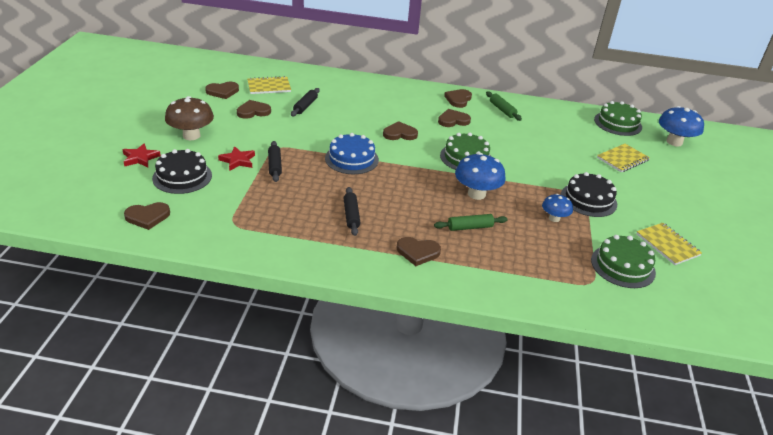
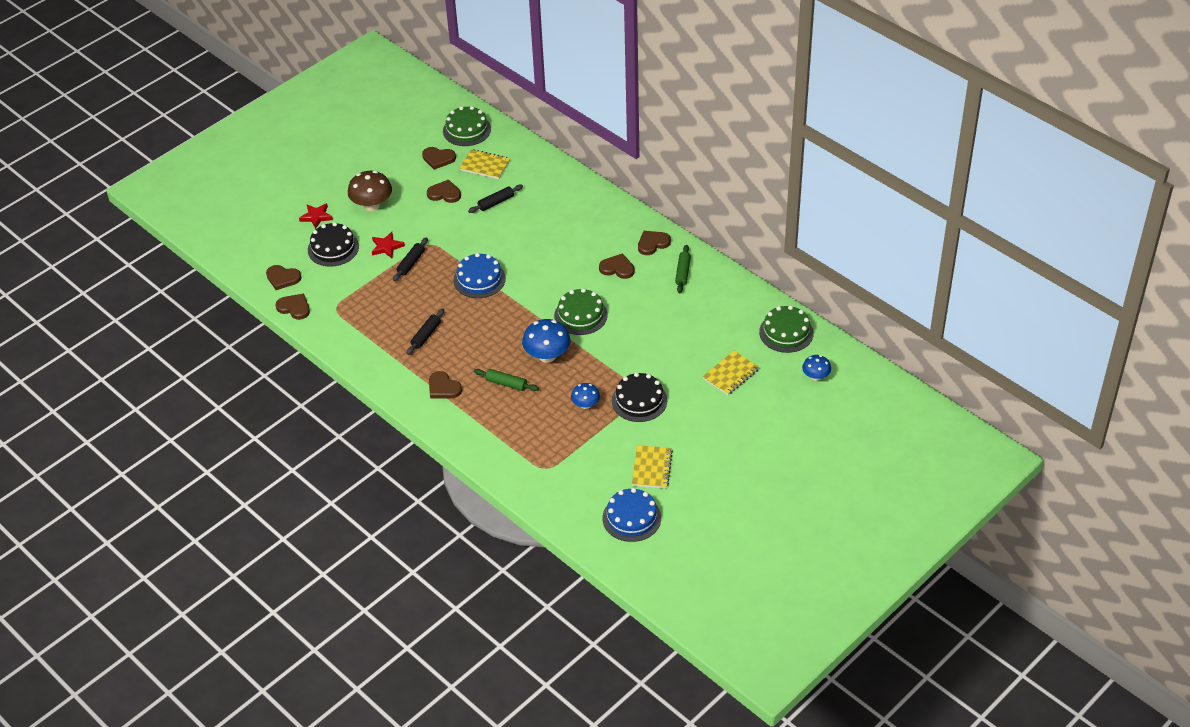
camera: 40 degrees right, 10 degrees up
(399, 134) = (549, 266): brown heart -> brown heart (294, 308)
(622, 159) = (730, 374): yellow notebook -> yellow notebook turned 45 degrees counterclockwise
(622, 266) = (588, 467): green cake -> green cake (467, 130)
(674, 142) = (816, 376): blue mushroom -> blue mushroom, size x0.59
(711, 292) = (631, 518): none -> blue cake

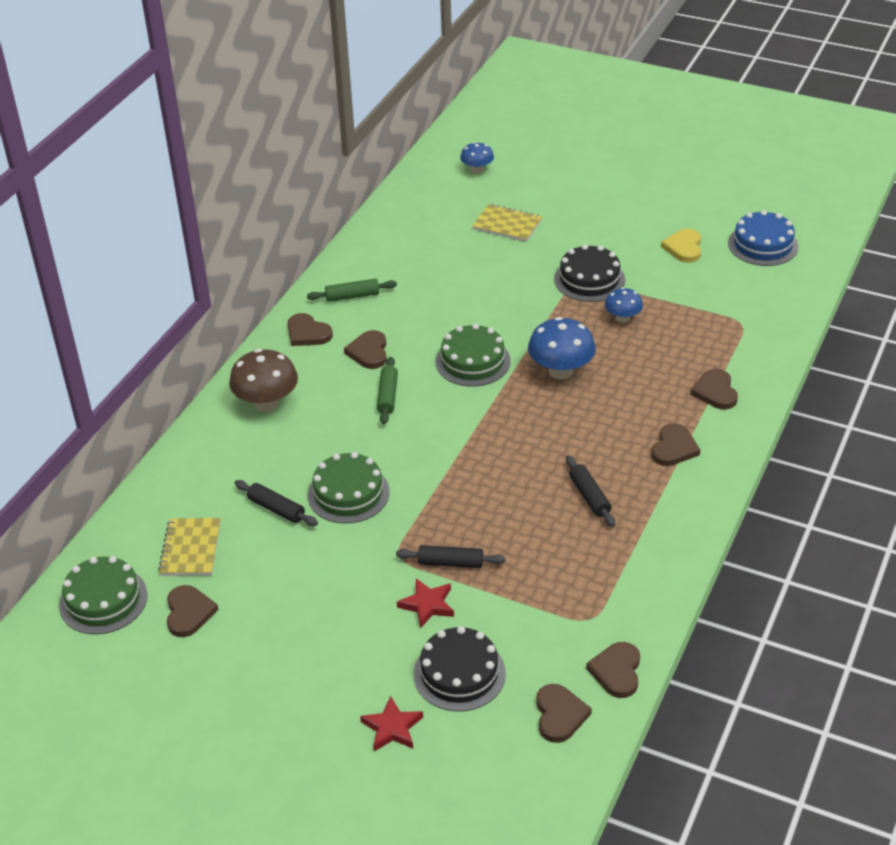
camera: 110 degrees left, 5 degrees down
(372, 205) = (335, 660): brown mushroom -> brown mushroom (267, 403)
(426, 335) = (589, 496): black rolling pin -> black rolling pin turned 60 degrees clockwise
(444, 193) = (275, 576): brown heart -> brown heart (715, 392)
(479, 279) = (451, 476): blue cake -> none
(506, 384) = (630, 393): green rolling pin -> green rolling pin (387, 396)
(651, 468) = (684, 247): yellow notebook -> yellow heart
(786, 332) = (419, 201): green cake -> green cake (348, 493)

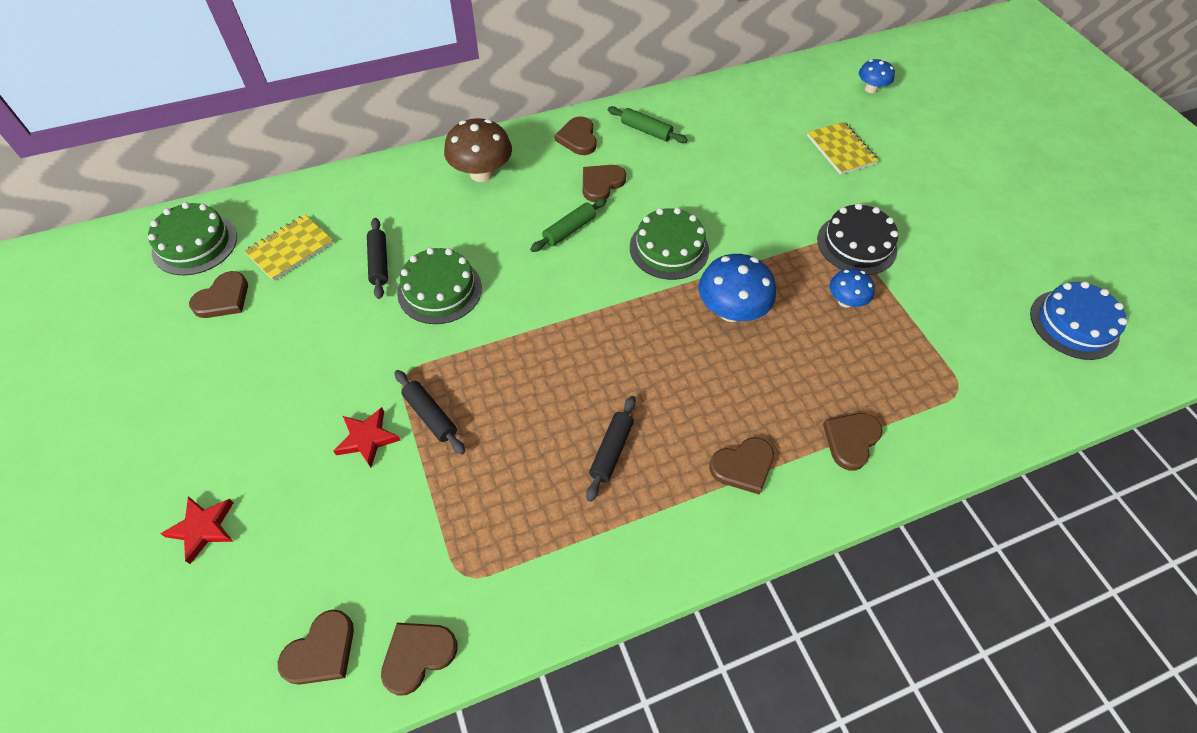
camera: 40 degrees right, 15 degrees up
(459, 674) = (307, 527): black cake -> none
(684, 247) = (984, 273): yellow heart -> none

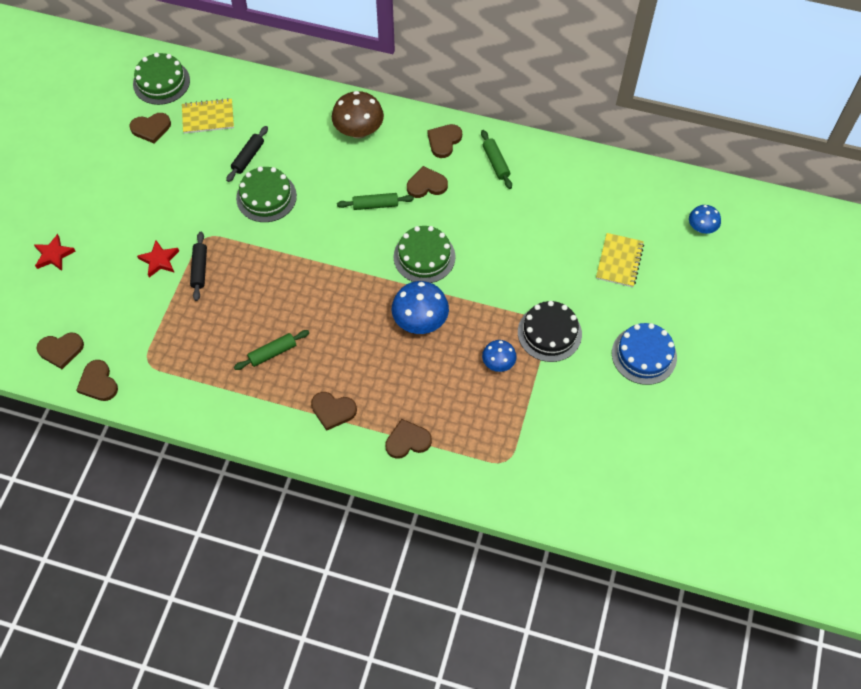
camera: 40 degrees right, 5 degrees up
(418, 655) = (98, 383): brown heart -> brown heart turned 120 degrees counterclockwise
(611, 451) = (272, 353): black rolling pin -> green rolling pin
(1074, 324) = (633, 479): blue cake -> blue cake (644, 355)

